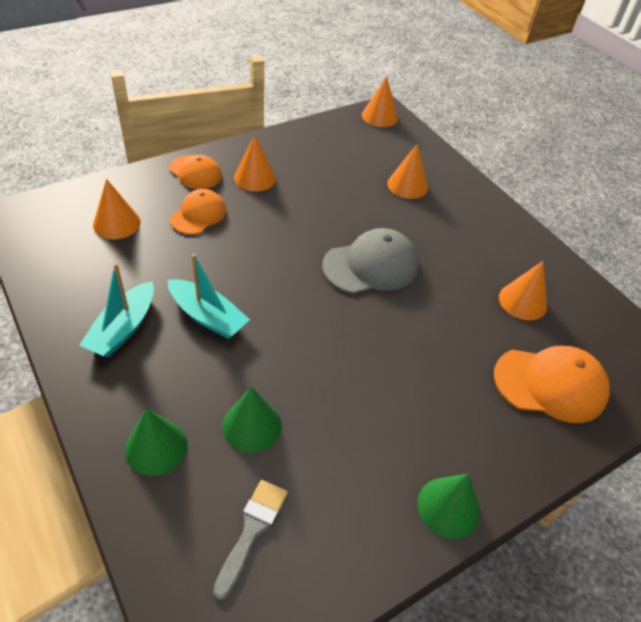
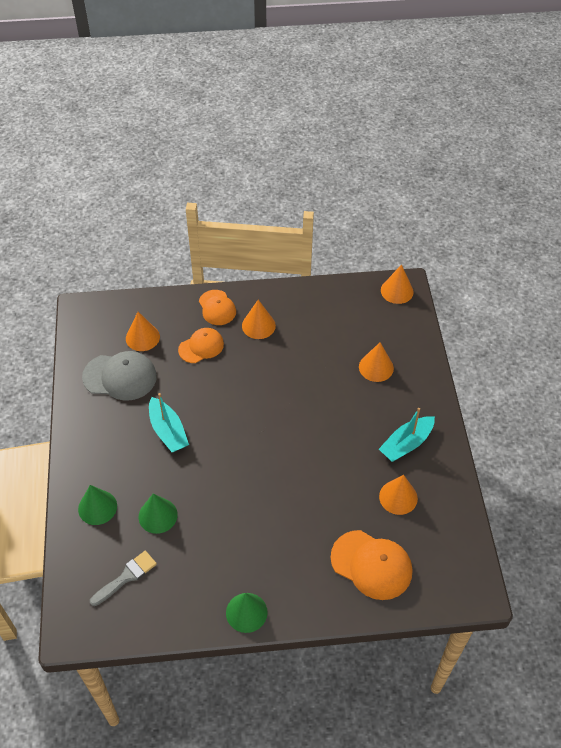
camera: 30 degrees right, 5 degrees up
(123, 329) = (112, 422): turquoise boat -> turquoise boat (406, 444)
(371, 266) = (301, 429): grey cap -> grey cap (120, 377)

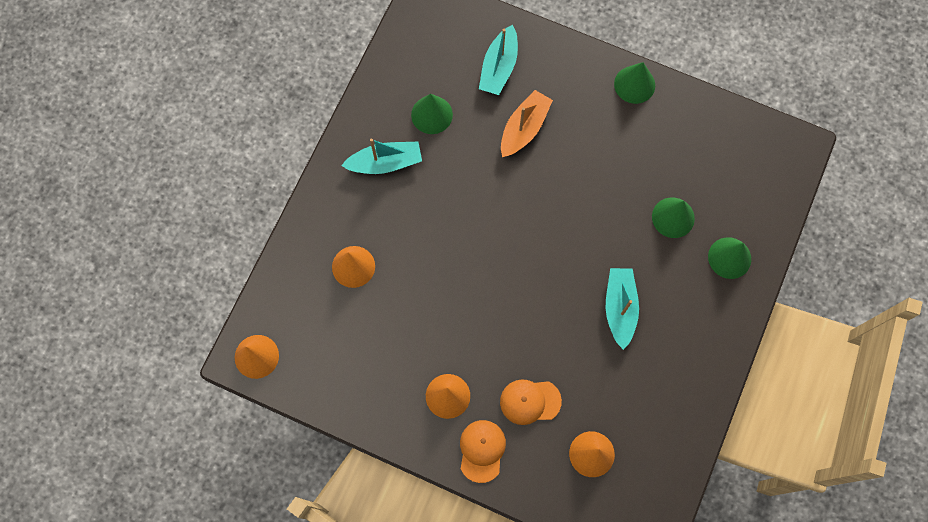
camera: 150 degrees left, 20 degrees up
(120, 377) = (642, 409): grey cap -> none
(126, 577) = (729, 171): grey brush -> none
(318, 524) = (524, 128): none -> orange boat
(371, 565) = (499, 67): orange cap -> turquoise boat
(398, 497) = (431, 114): orange cone -> green cone

